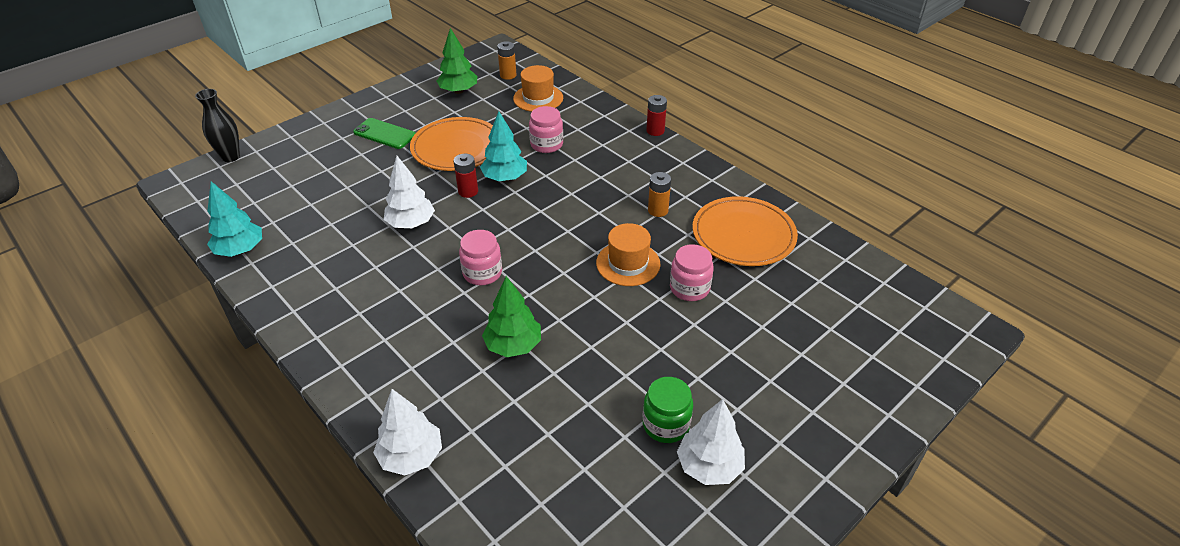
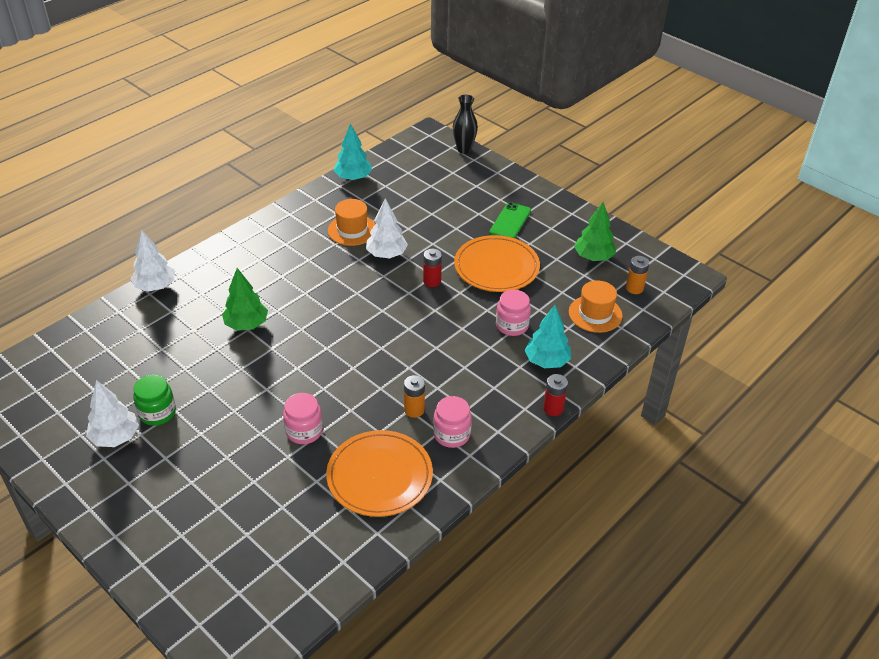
camera: 85 degrees right, 0 degrees up
(482, 273) = (327, 300): pink jar -> pink jar (451, 434)
(505, 178) = (454, 302): turquoise tree -> turquoise tree (546, 361)
(628, 263) = (337, 389): orange hat -> orange hat (352, 230)

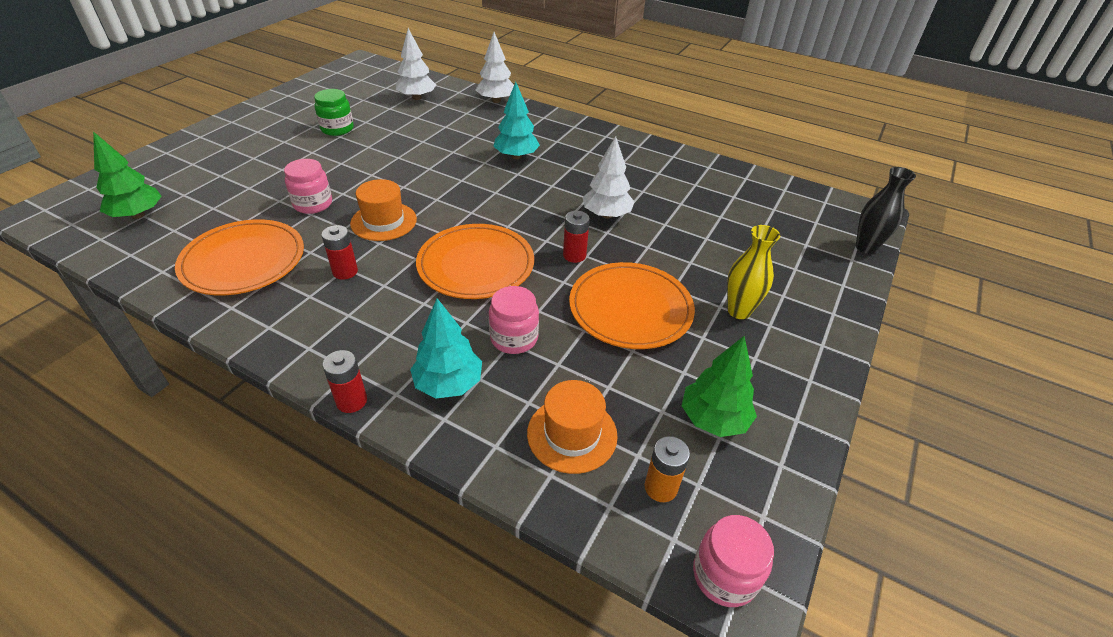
camera: 75 degrees right, 0 degrees up
(115, 437) = (309, 117): white tree -> white tree (417, 98)
(246, 324) = (459, 150): green tree -> green tree (138, 215)
(352, 230) = (635, 186): orange hat -> orange hat (383, 221)
(353, 178) = (729, 173): turquoise tree -> turquoise tree (516, 156)
(414, 410) = (345, 272): orange battery -> red battery
(428, 334) = (476, 265): none -> orange plate
(451, 434) = (304, 307): pink jar -> pink jar (724, 575)
(510, 222) = (739, 311): green phone -> yellow vase

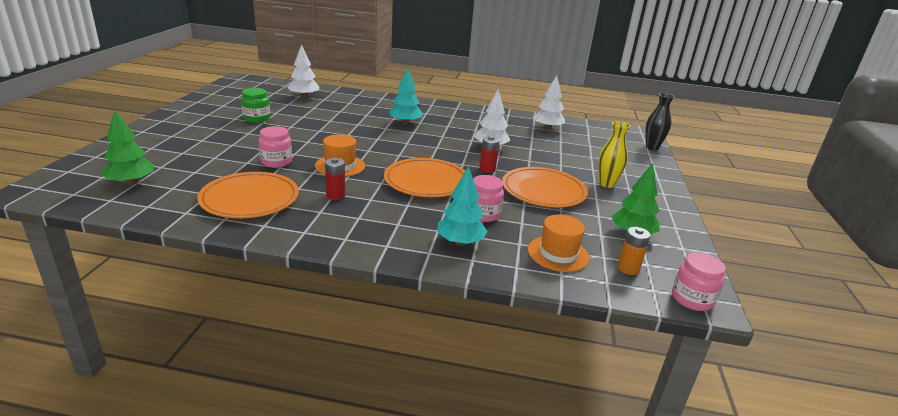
camera: 20 degrees left, 15 degrees down
(351, 401) = (402, 261): red battery -> none
(496, 100) = (365, 95): white tree -> white tree (547, 128)

